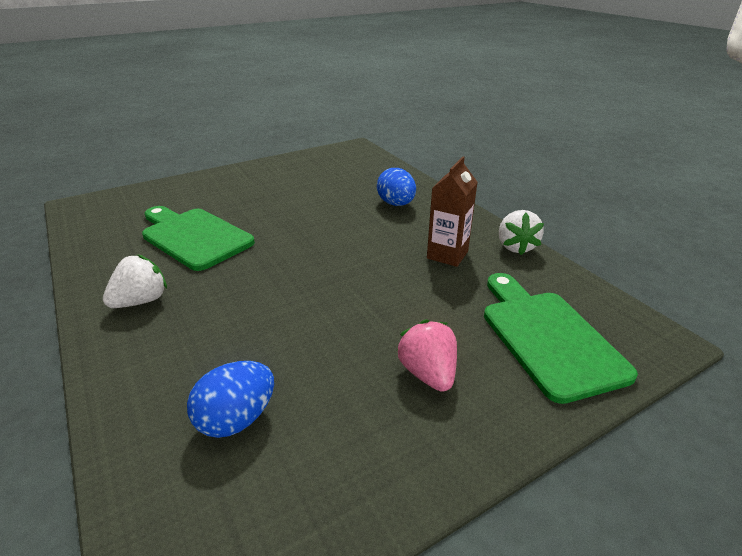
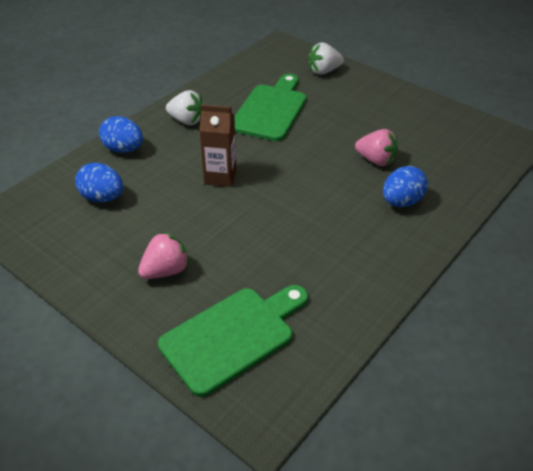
camera: 70 degrees right, 10 degrees up
(139, 375) = (123, 149): none -> blue egg
(332, 201) = (376, 160): none -> pink strawberry
(447, 255) = (326, 255): brown carton -> brown carton (220, 177)
(515, 247) = (371, 303): white strawberry -> white strawberry (324, 71)

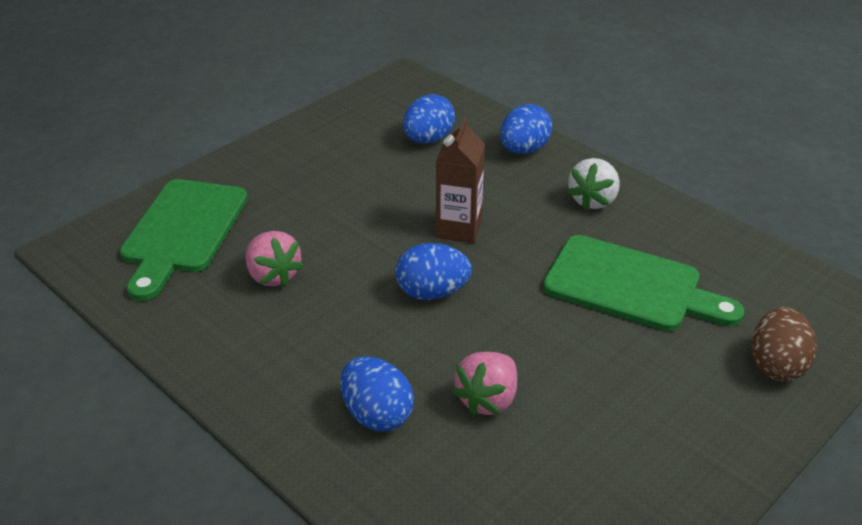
camera: 95 degrees right, 5 degrees down
(165, 270) = (295, 186): pink strawberry -> pink strawberry (273, 275)
(232, 336) = (183, 231): green cutting board -> green cutting board turned 45 degrees clockwise
(289, 185) = (432, 292): none -> blue egg
(324, 71) = (776, 365): white strawberry -> brown egg

